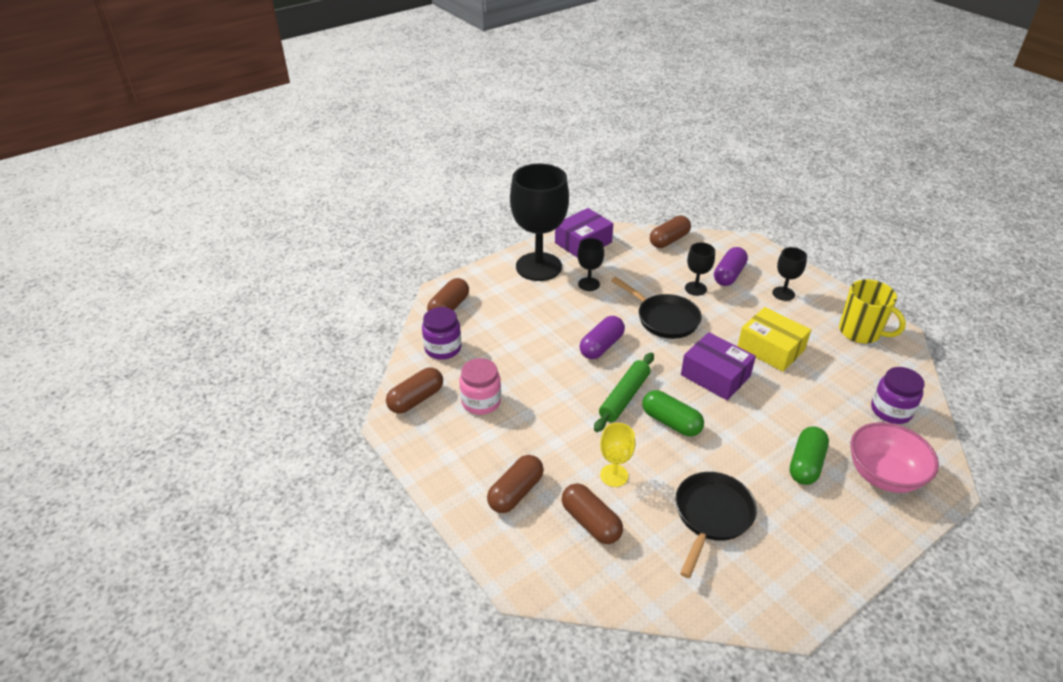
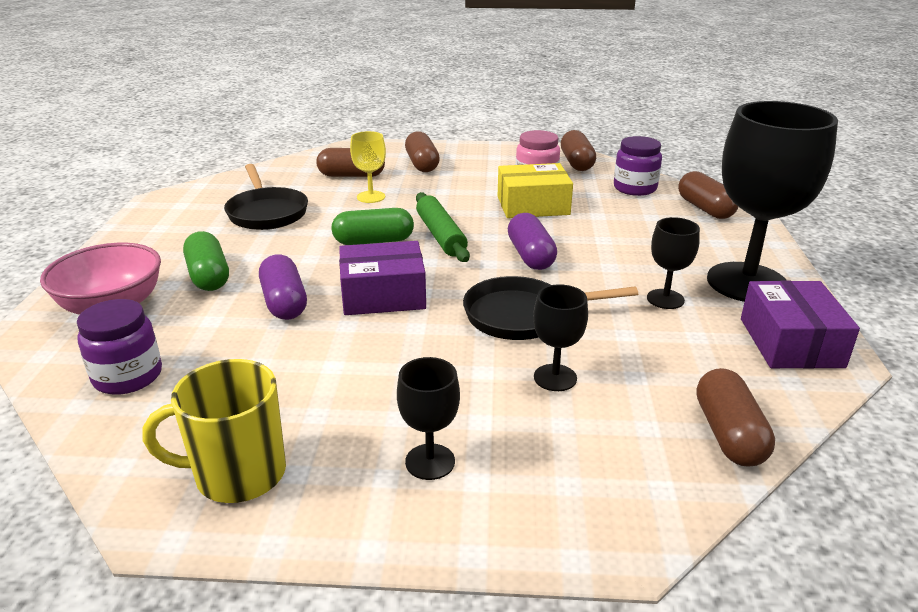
camera: 130 degrees right, 10 degrees down
(729, 275) = (551, 435): purple capsule -> purple capsule (284, 302)
(770, 349) = (354, 360): yellow box -> yellow box (533, 205)

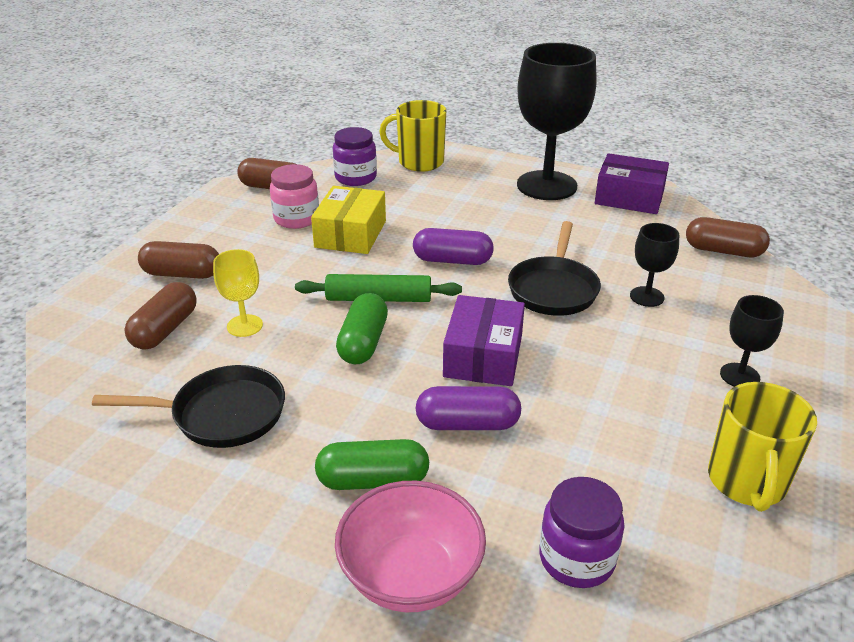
camera: 70 degrees left, 5 degrees up
(665, 299) = (555, 222): black goblet -> none
(705, 208) = (419, 162): brown capsule -> yellow mug

